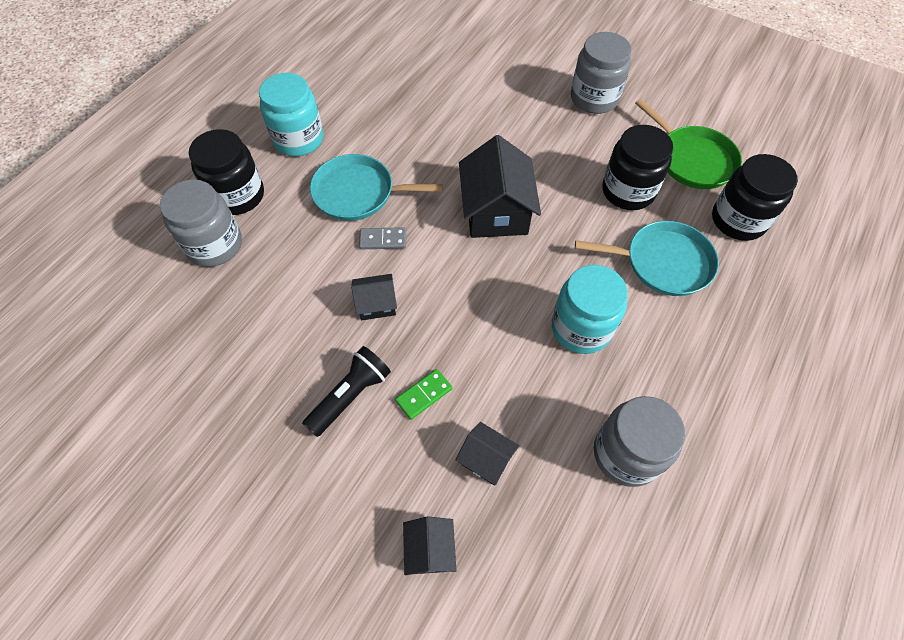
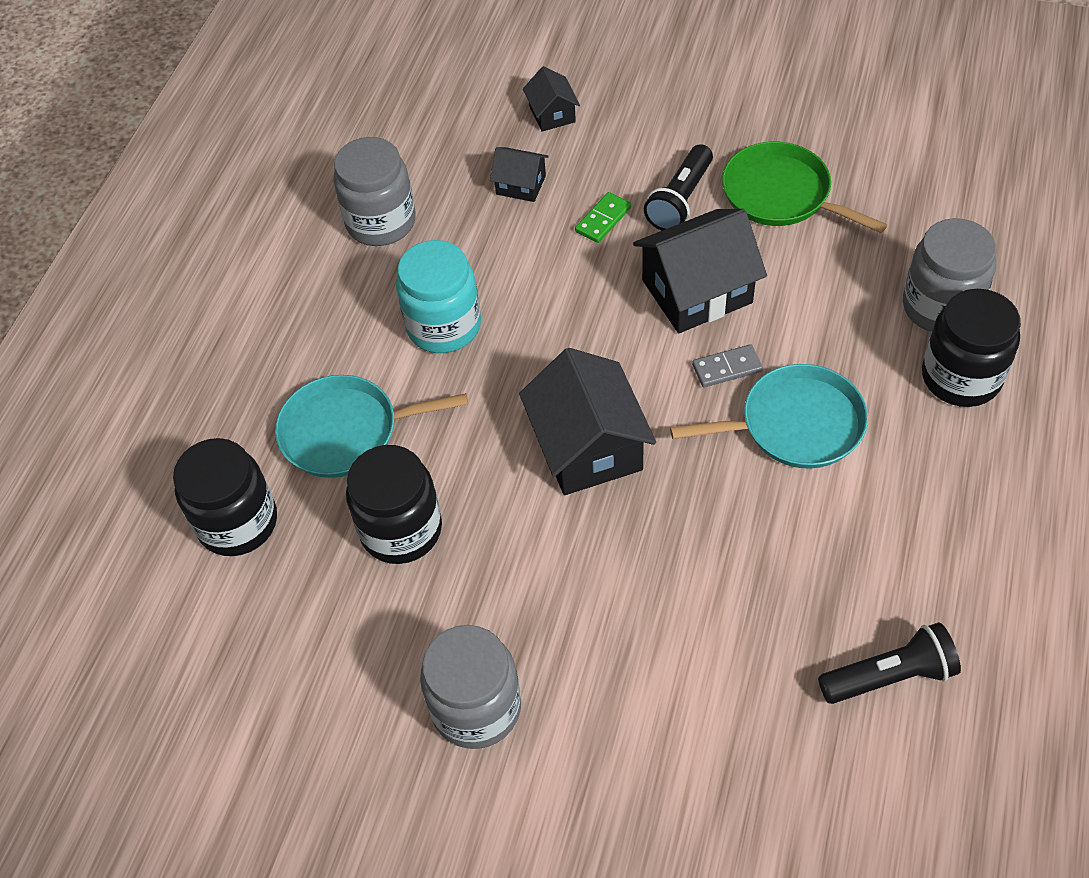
camera: 170 degrees right, 5 degrees down
(298, 139) = (937, 488): turquoise jar -> none
(376, 304) = (697, 291): black house -> black house, size x1.94
(379, 68) = (890, 676): none -> black flashlight
(692, 159) = (301, 615): green pan -> green pan (781, 194)

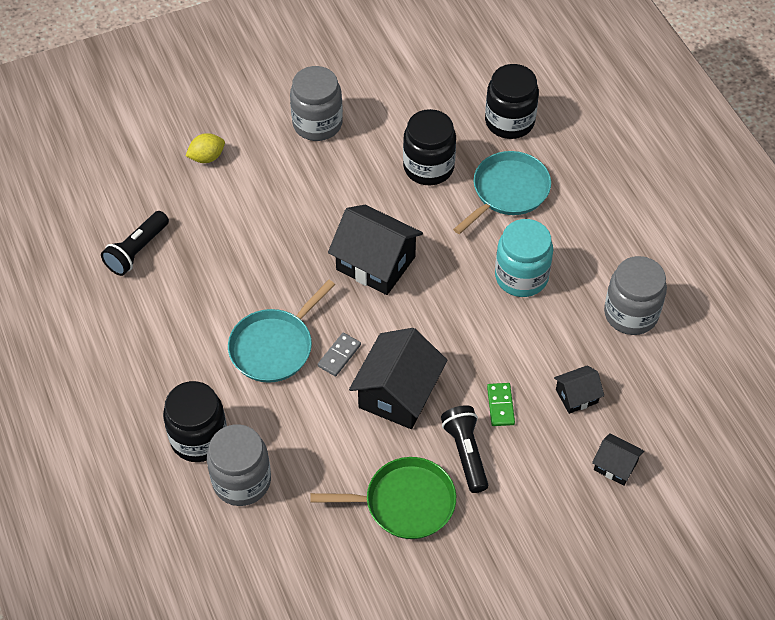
camera: 135 degrees right, 0 degrees up
(680, 767) = (207, 157): none -> yellow lemon

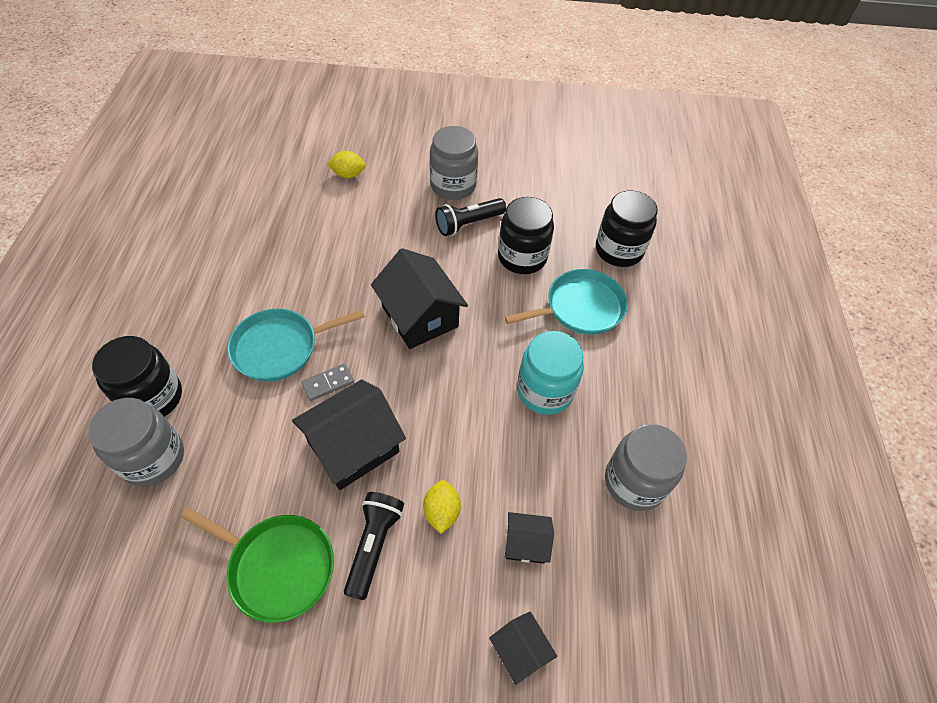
camera: 25 degrees right, 0 degrees up
(137, 251) = (238, 219): black flashlight -> black flashlight (468, 224)
(500, 405) = (441, 512): green domino -> yellow lemon

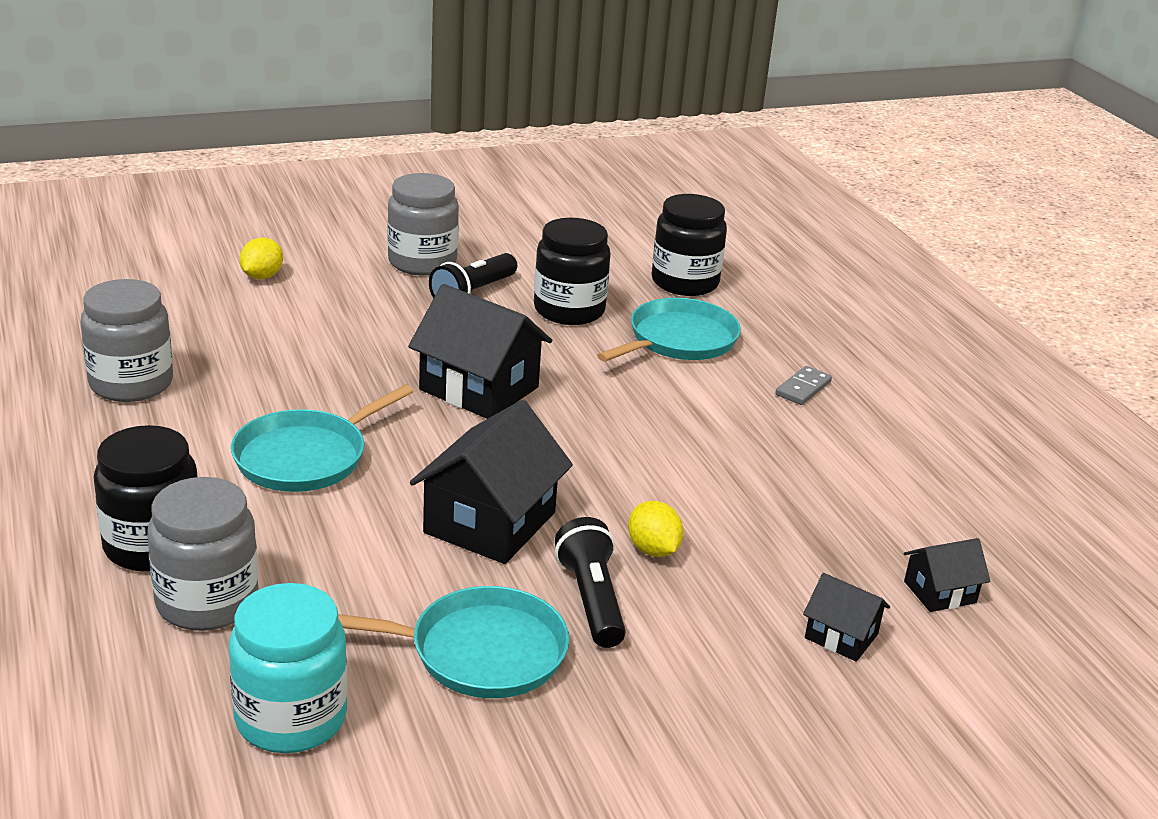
camera: 25 degrees left, 25 degrees down
(277, 566) = (479, 652): green pan -> turquoise pan
(328, 383) = (404, 474): grey domino -> grey domino (803, 388)
(348, 174) = (262, 276): yellow lemon -> yellow lemon turned 45 degrees counterclockwise
(526, 543) = (776, 549): black house -> black house (940, 592)
(545, 391) = (693, 419): turquoise jar -> turquoise jar (291, 718)
(634, 482) = (858, 469): grey jar -> grey jar (131, 383)

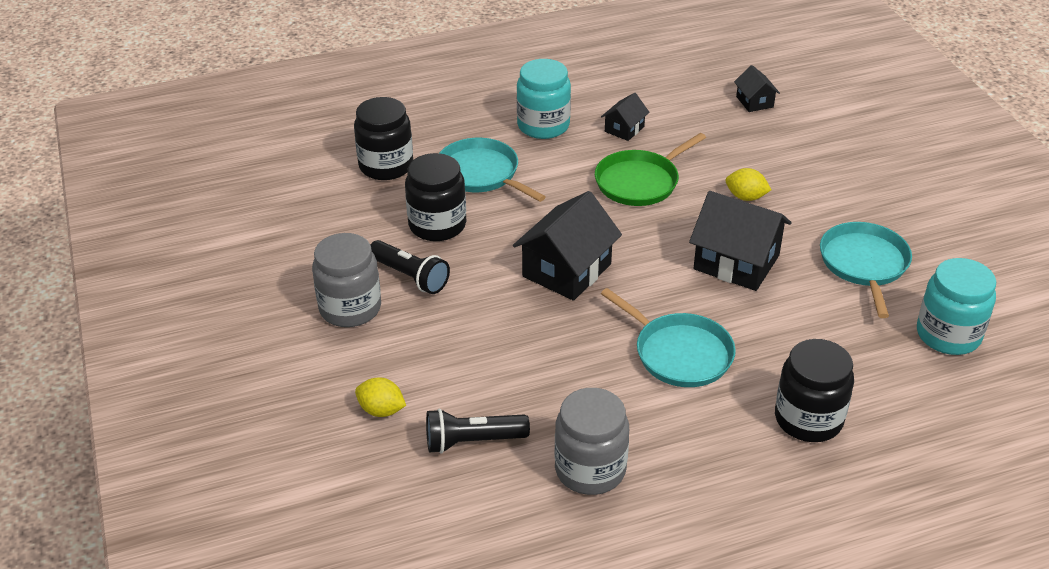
camera: 85 degrees left, 10 degrees up
(207, 602) = (859, 383): grey jar -> none
(591, 599) = (801, 222): black flashlight -> black flashlight (472, 441)
(653, 550) = (746, 197): yellow lemon -> yellow lemon turned 45 degrees clockwise
(679, 457) = (640, 182): none -> green pan
(803, 388) = (543, 126): grey domino -> turquoise jar
(841, 636) = (804, 137): black house -> black house (624, 129)

